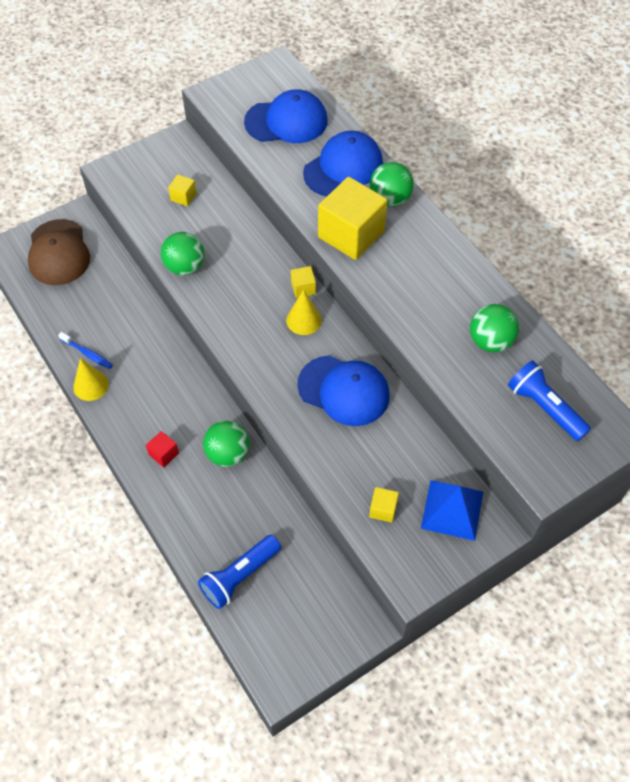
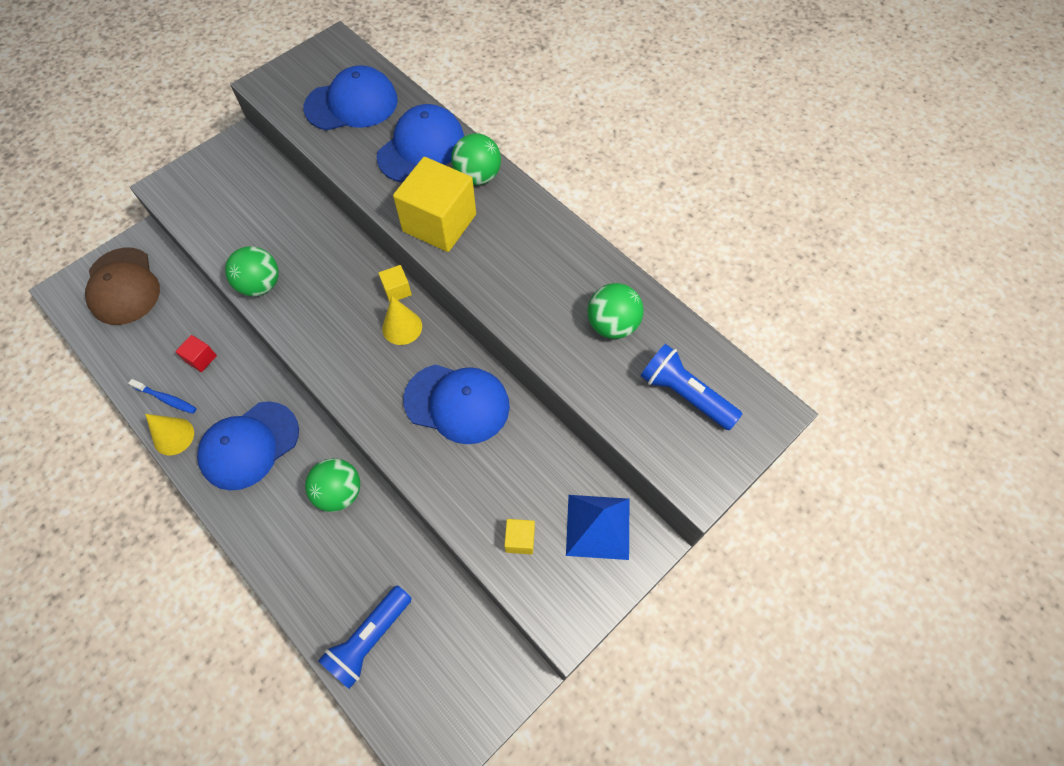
camera: 10 degrees left, 5 degrees up
(155, 403) = (249, 445): none -> blue cap
(164, 454) = (266, 505): red cube -> red cube (201, 358)
(183, 197) = (251, 205): yellow cube -> none

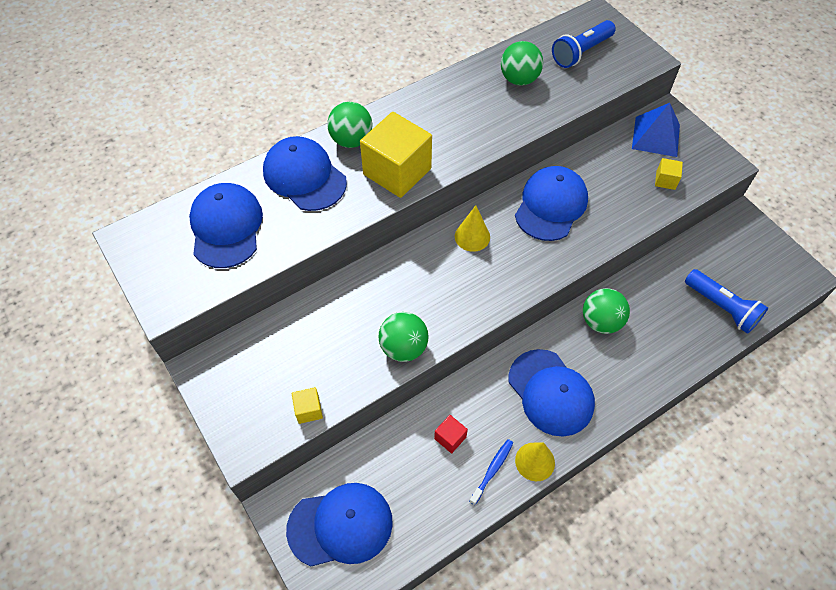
camera: 80 degrees left, 5 degrees down
(123, 286) = (340, 525): brown cap -> blue cap
(397, 290) = (432, 237): yellow cube -> yellow cube (308, 410)

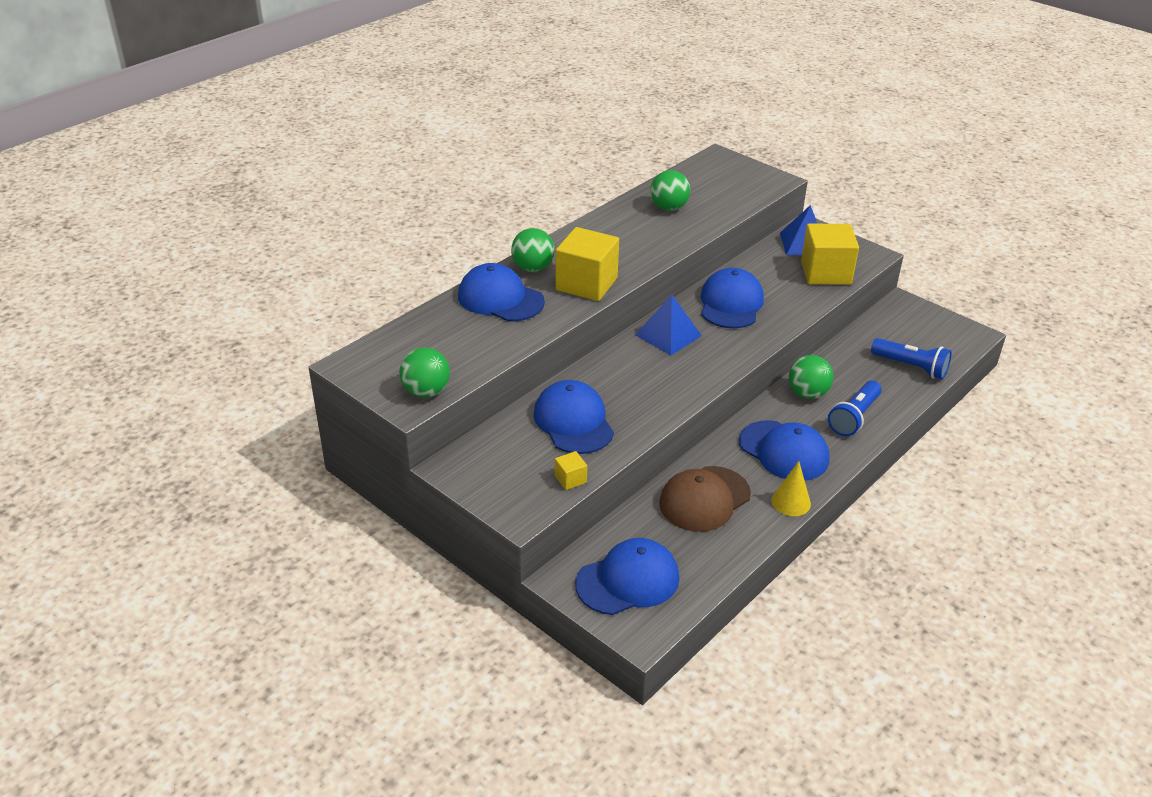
camera: 15 degrees left, 20 degrees down
(226, 227) = (442, 344): blue cap -> blue cap (573, 422)
(403, 347) = (640, 421): green ball -> green ball (426, 392)
(450, 438) = (704, 499): red cube -> brown cap
(472, 236) = (668, 335): yellow cone -> blue pyramid
(492, 470) = (754, 515): blue toothbrush -> none
(581, 52) = (716, 183): blue flashlight -> blue flashlight (854, 417)
(665, 180) = (825, 272): yellow cube -> yellow cube, size x2.29

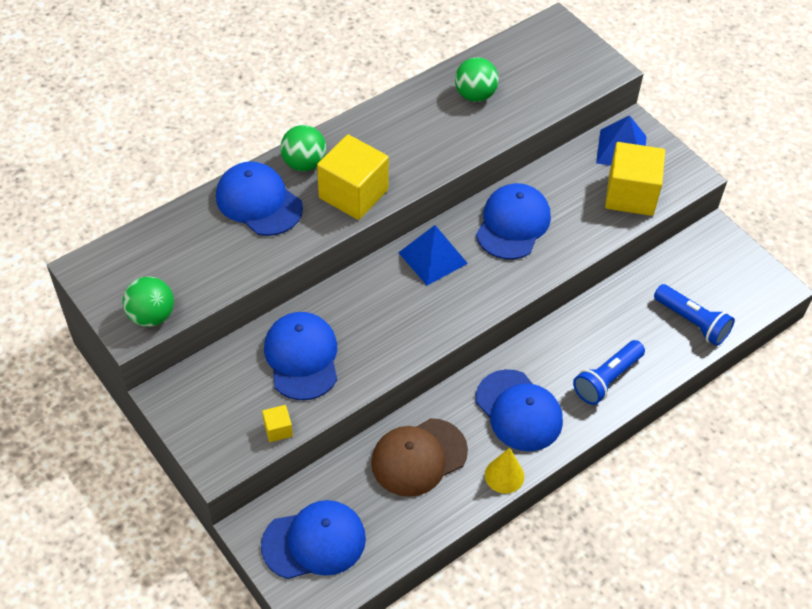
camera: 10 degrees right, 15 degrees up
(807, 394) = (569, 340): green ball -> none

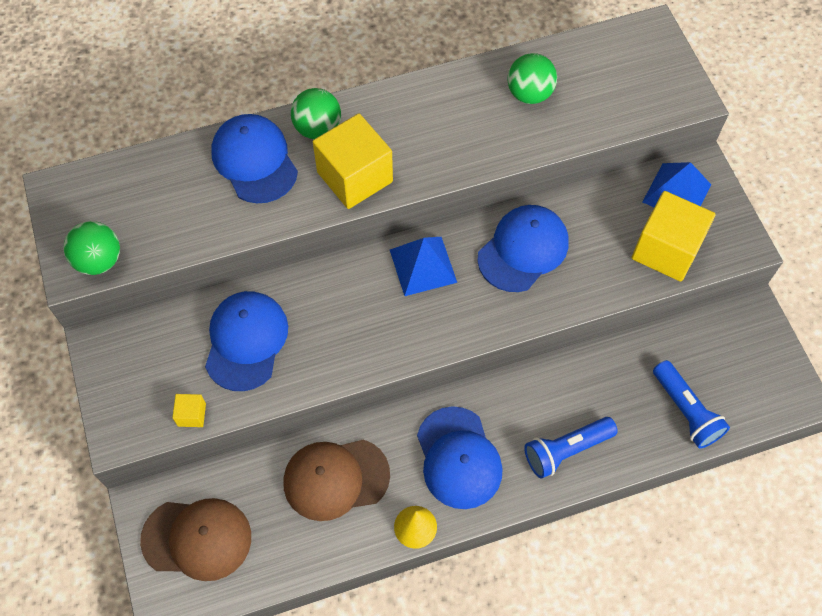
camera: 20 degrees right, 10 degrees up
(314, 541) = (197, 538): blue cap -> brown cap

